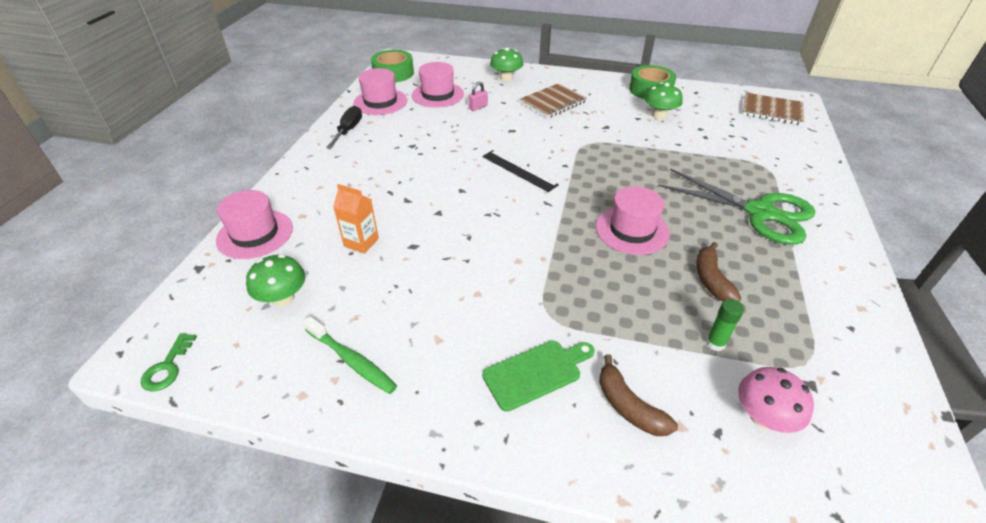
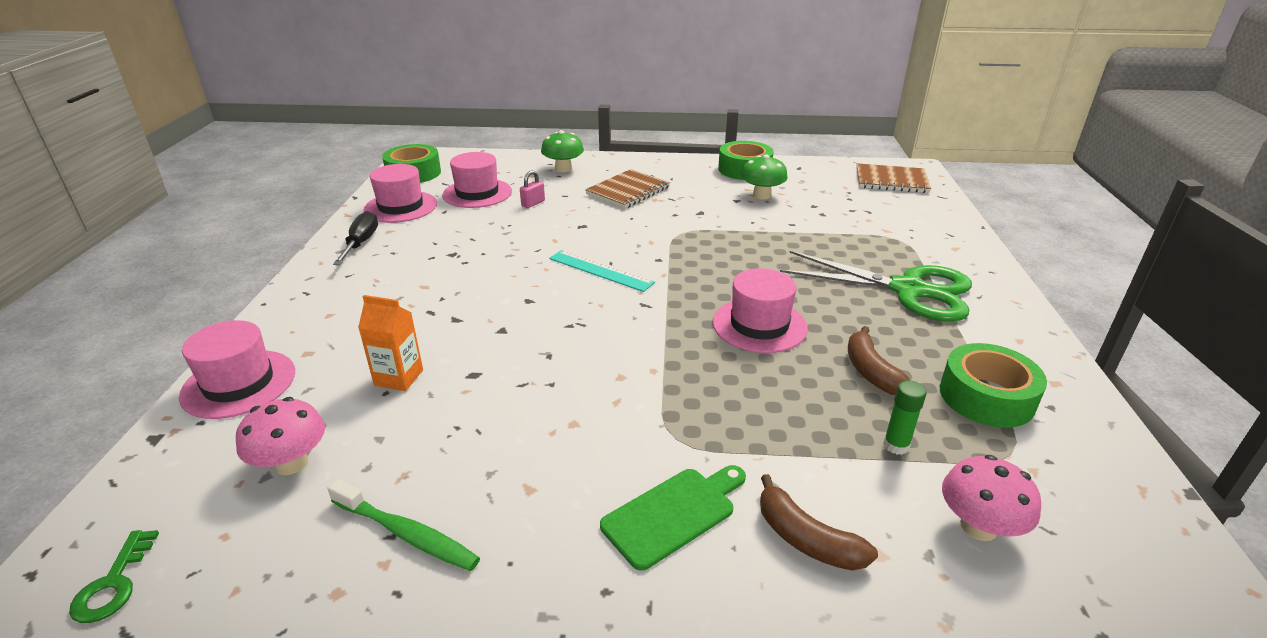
camera: 10 degrees left, 10 degrees down
(283, 298) = (291, 463): green mushroom -> pink mushroom
(519, 170) = (600, 270): black ruler -> turquoise ruler
(799, 312) = (986, 397): none -> green tape

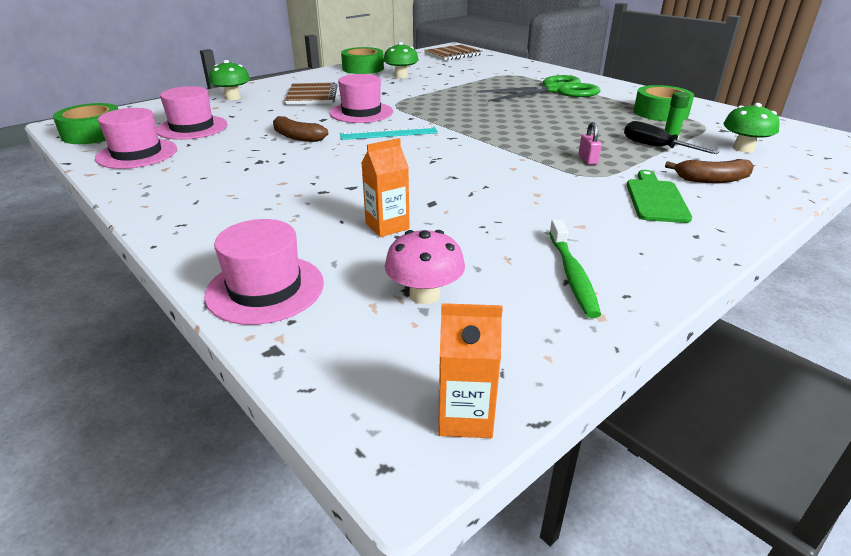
camera: 45 degrees left, 0 degrees up
(114, 584) = (465, 417): green key -> orange carton
(361, 243) = (156, 183): black screwdriver -> black screwdriver (656, 147)
(407, 534) = (572, 275): green toothbrush -> green toothbrush turned 105 degrees clockwise
(533, 203) = (256, 119): pink padlock -> pink padlock (587, 160)
(759, 325) = (526, 124): pink hat -> pink hat (361, 112)
(871, 371) = (607, 121): brown banana -> brown banana (297, 137)
(978, 527) = (743, 148): pink mushroom -> green mushroom

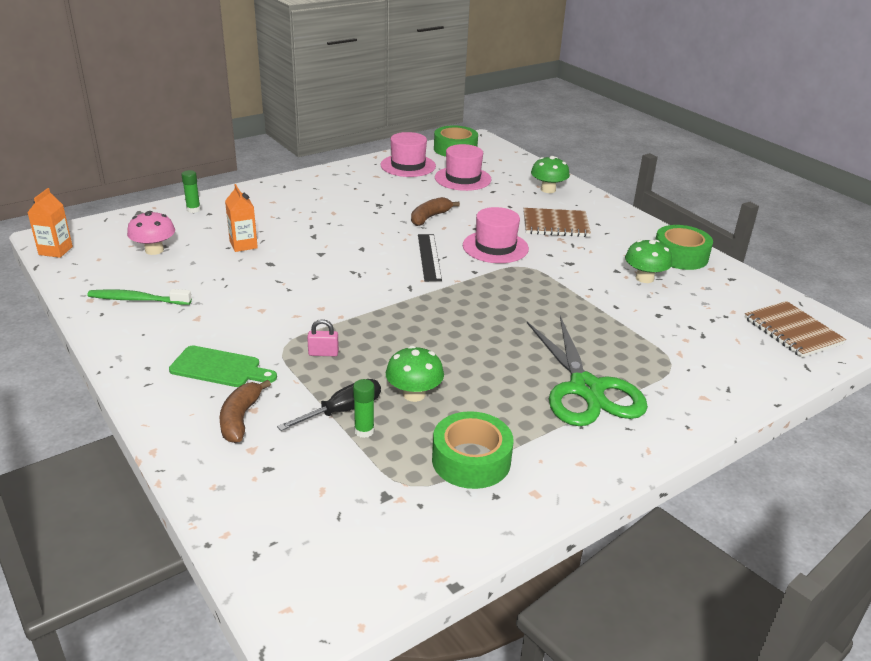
camera: 95 degrees right, 0 degrees up
(265, 289) = (193, 210): pink hat -> green glue stick
(389, 133) = (429, 257): turquoise ruler -> black ruler
(743, 148) = (313, 483): green mushroom -> green mushroom (414, 394)

